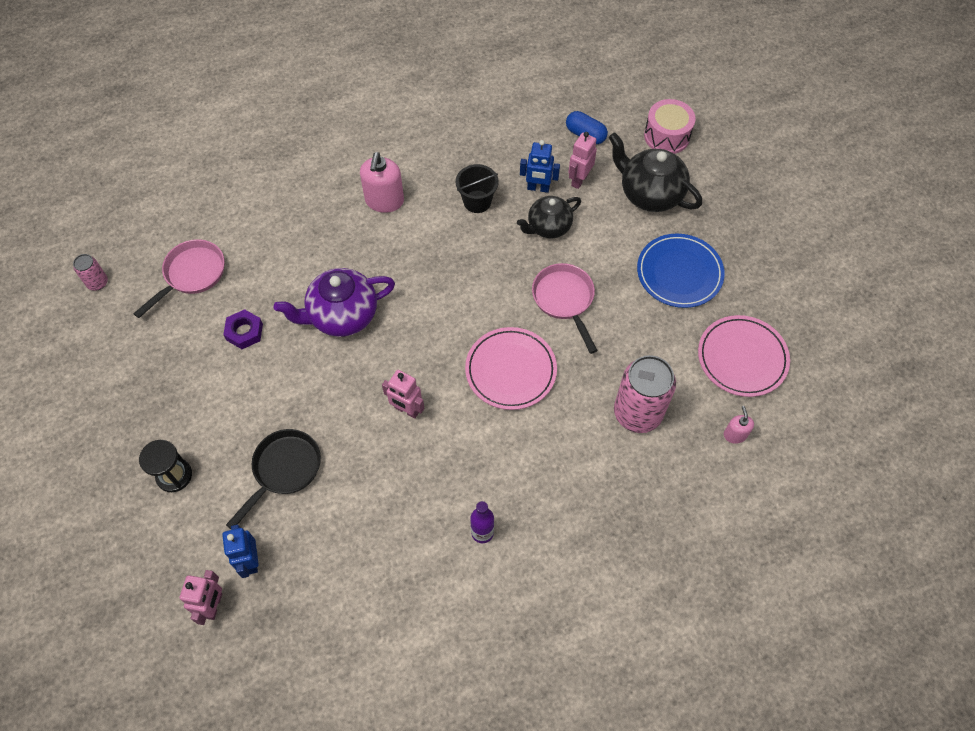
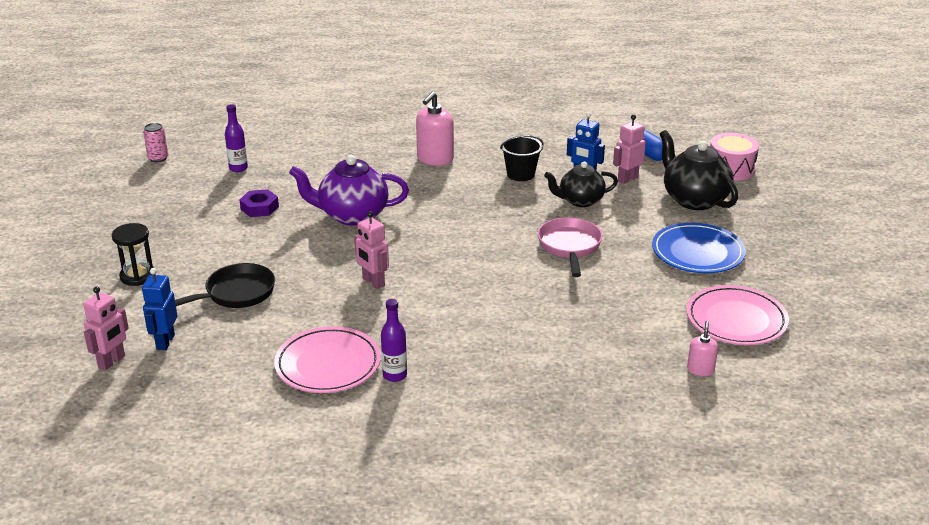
camera: 20 degrees right, 30 degrees down
(191, 275) = (238, 168): pink pan -> purple bottle
(510, 370) = (489, 279): pink plate -> pink plate (328, 364)
(637, 413) = (602, 332): pink can -> none

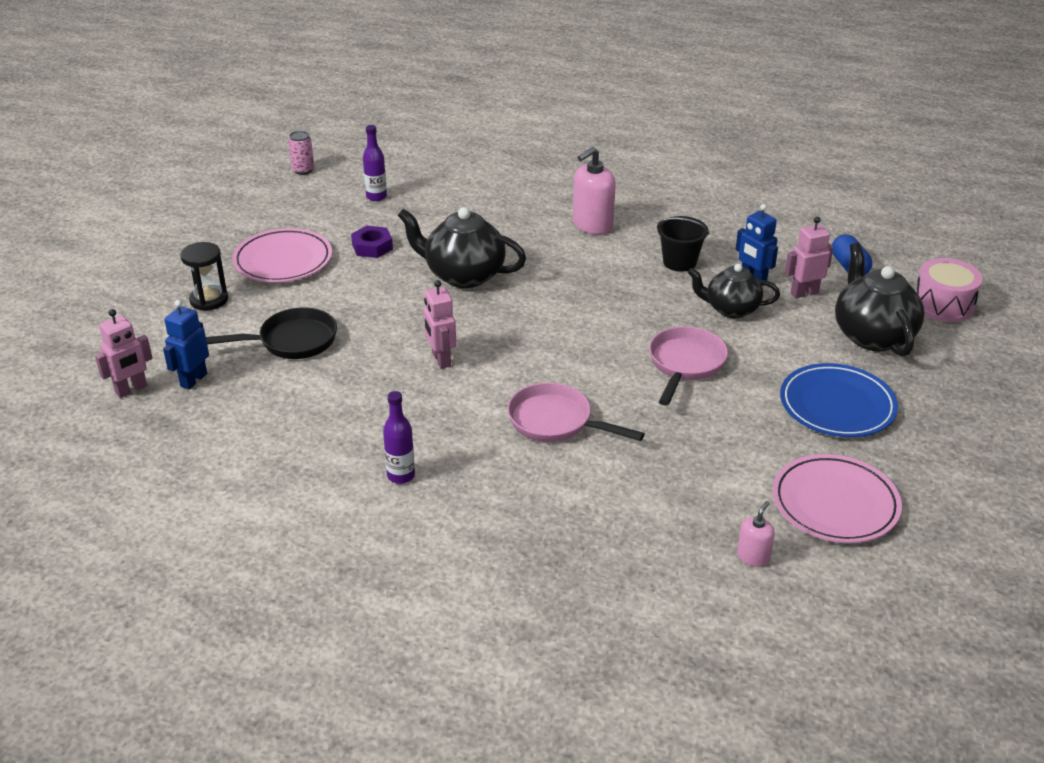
camera: 20 degrees right, 5 degrees up
(328, 364) = (339, 445): pink plate -> pink plate (283, 260)
(352, 215) = (463, 275): purple teapot -> black teapot
(495, 309) = (556, 422): none -> pink pan

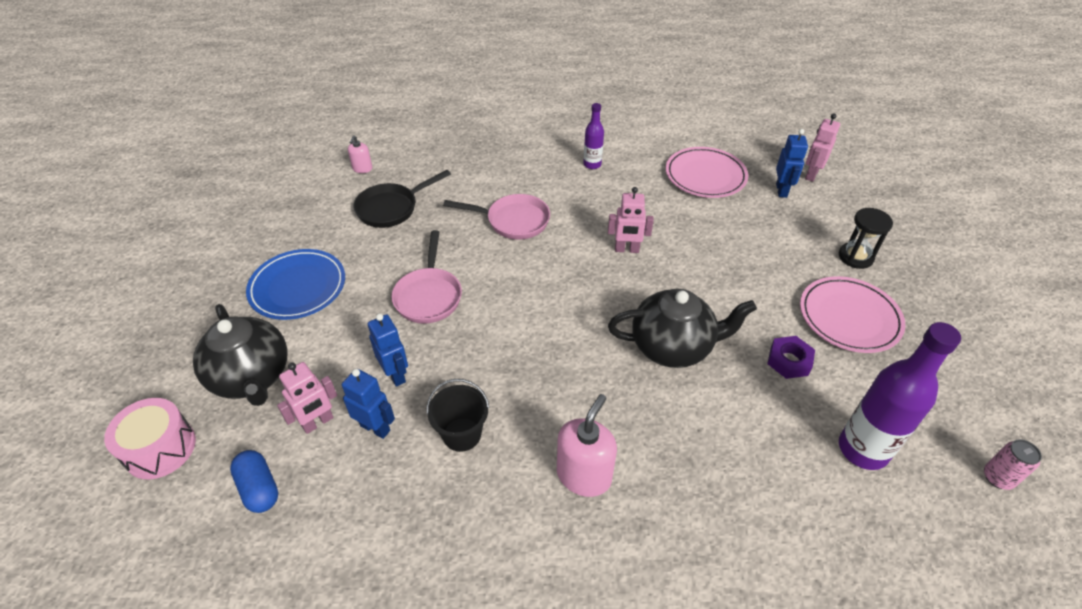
camera: 160 degrees right, 10 degrees up
(292, 341) = (750, 236): black pan -> black pan (391, 208)
(376, 197) = (862, 449): purple bottle -> purple bottle, size x1.87
(441, 359) = (626, 249): pink robot -> pink robot turned 135 degrees clockwise
(731, 309) = (395, 374): black teapot -> blue robot
(835, 503) = (308, 210): pink plate -> pink plate (705, 176)

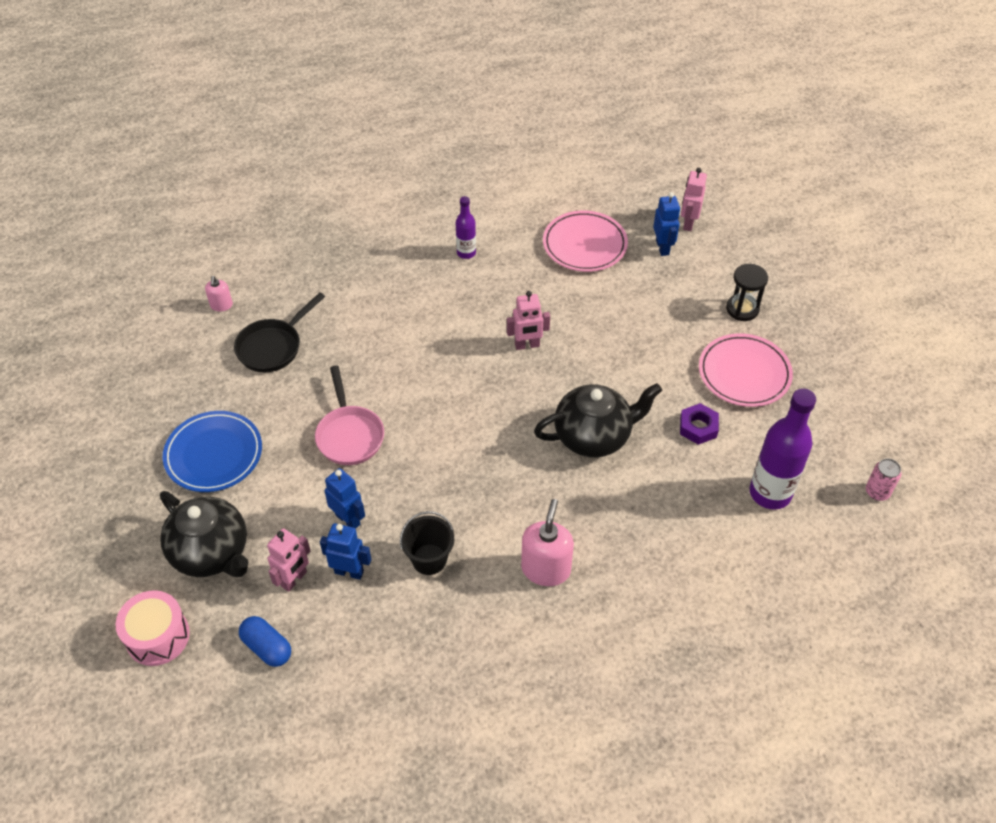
camera: 15 degrees left, 5 degrees up
(513, 221) = (405, 336): pink pan -> none

